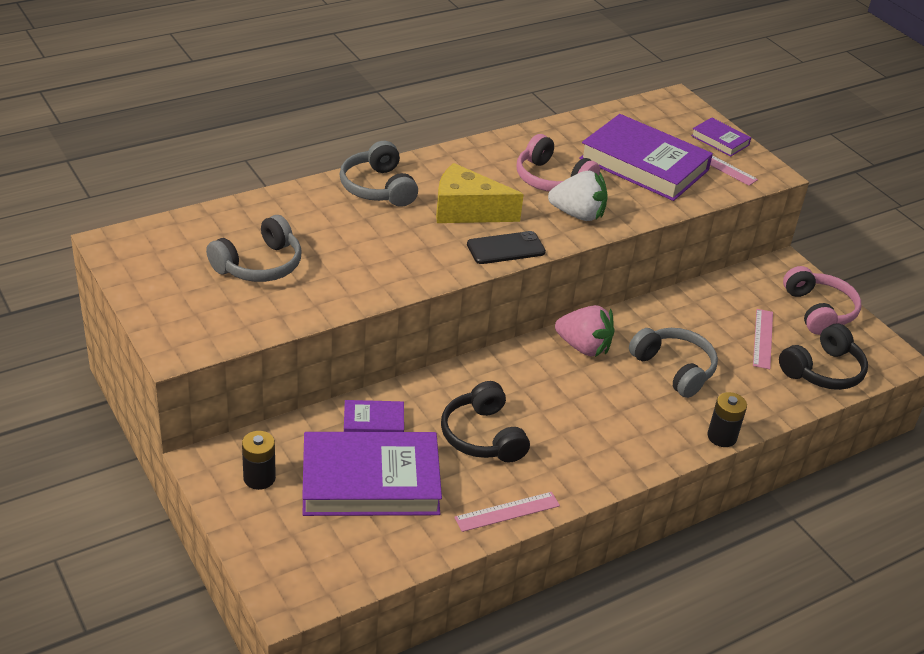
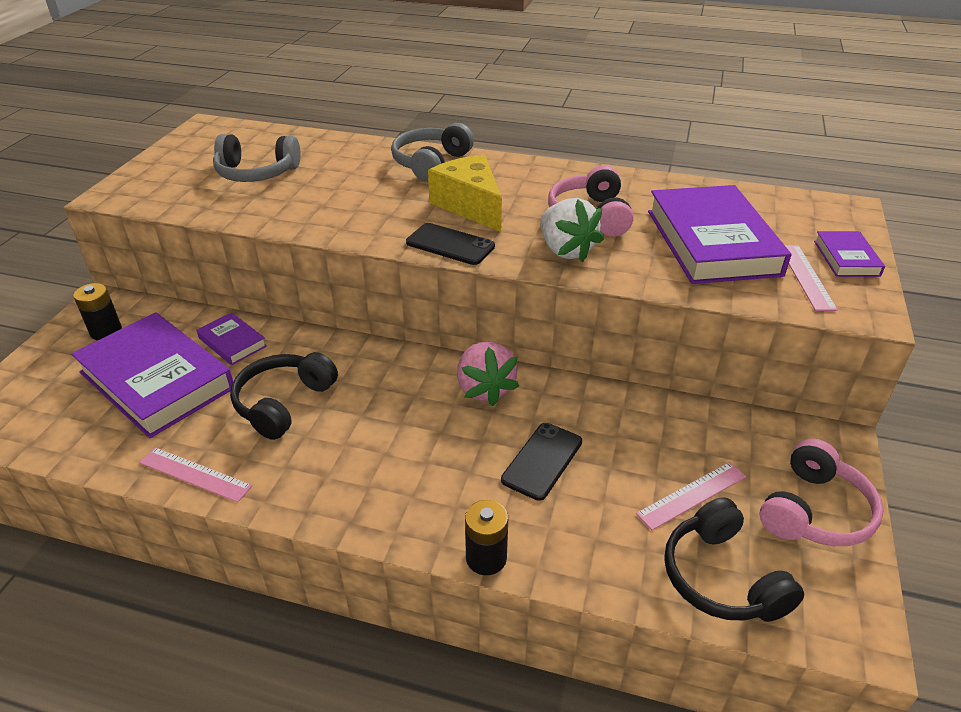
camera: 50 degrees right, 0 degrees up
(674, 369) = (542, 461): grey headphones -> black phone
(823, 371) = (721, 578): black headphones -> black headphones turned 60 degrees clockwise

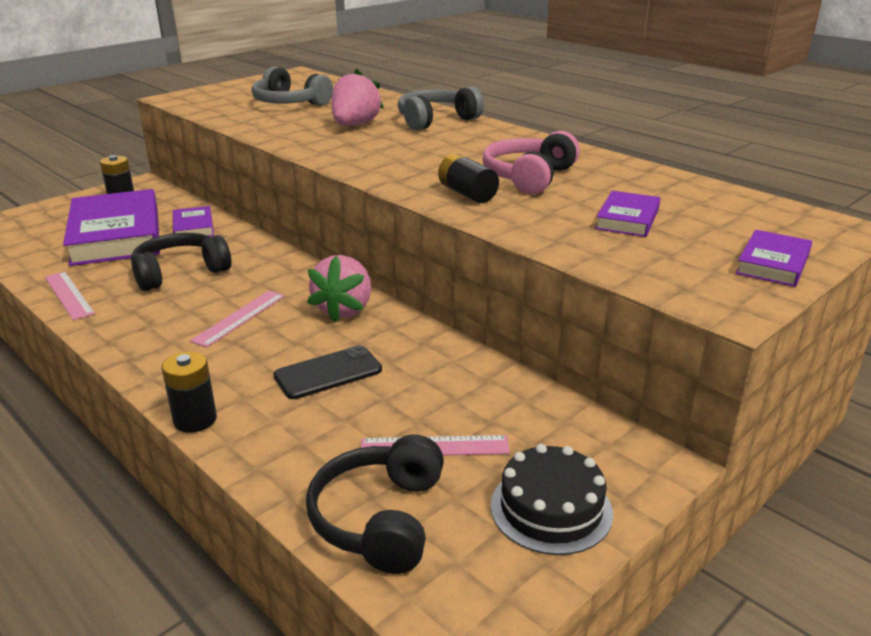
camera: 30 degrees right, 10 degrees down
(362, 188) = (355, 125): none -> pink strawberry
(450, 244) = (371, 169): black phone -> none
(470, 205) = (427, 150): yellow cheese -> none
(566, 250) = (467, 194): white strawberry -> black battery
(712, 242) = (627, 219): purple book -> purple book, size x0.46
(806, 276) = (697, 265): pink ruler -> pink ruler (239, 318)
(814, 511) = (551, 508): pink headphones -> black cake

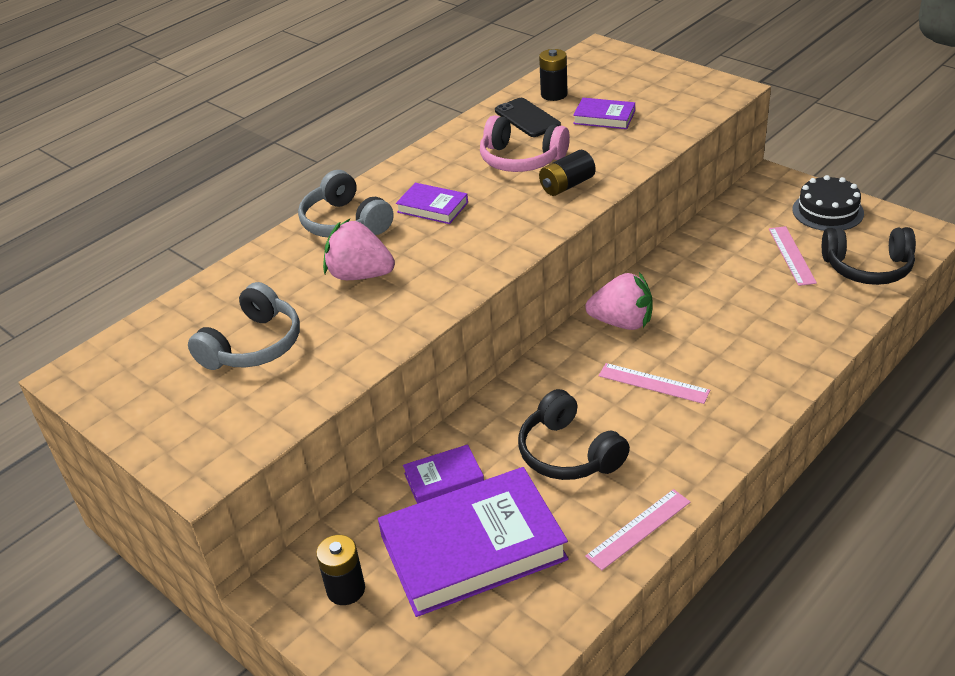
camera: 90 degrees left, 10 degrees up
(195, 420) = (811, 368): black battery -> black battery (554, 94)
(328, 373) = (724, 314): black phone -> black phone (527, 118)
(772, 263) = (663, 73): purple book -> purple book (432, 207)

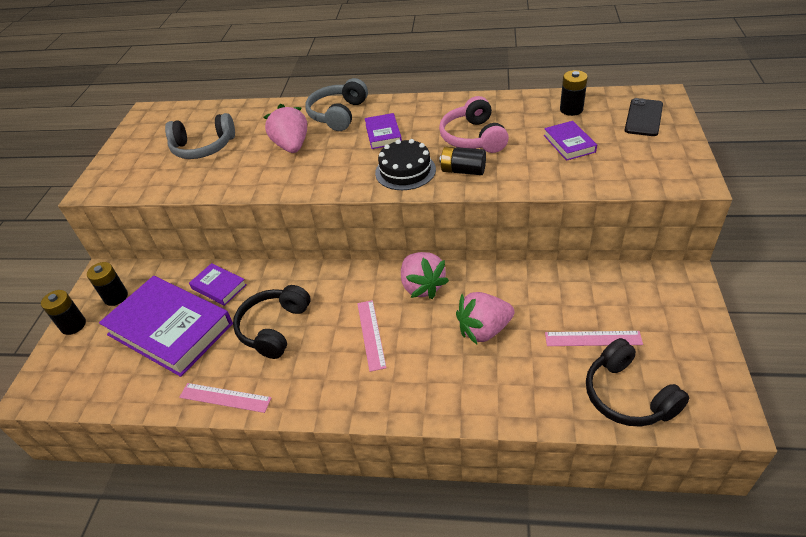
camera: 55 degrees right, 5 degrees up
(354, 653) = (73, 325): none -> black battery
(527, 118) = (526, 115): black phone -> black phone (643, 118)
(721, 309) = (484, 330): none -> pink strawberry
(791, 255) = (593, 338): pink ruler -> pink ruler turned 45 degrees clockwise
(827, 211) = (681, 333): black cake -> black cake (405, 171)

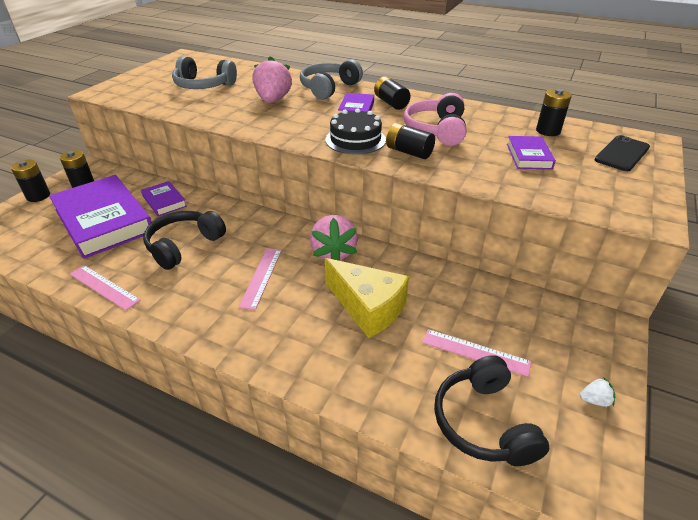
camera: 15 degrees right, 5 degrees down
(411, 116) = (391, 103): none -> black battery
(484, 330) = (368, 307): pink strawberry -> yellow cheese
(699, 346) = (594, 400): none -> white strawberry

